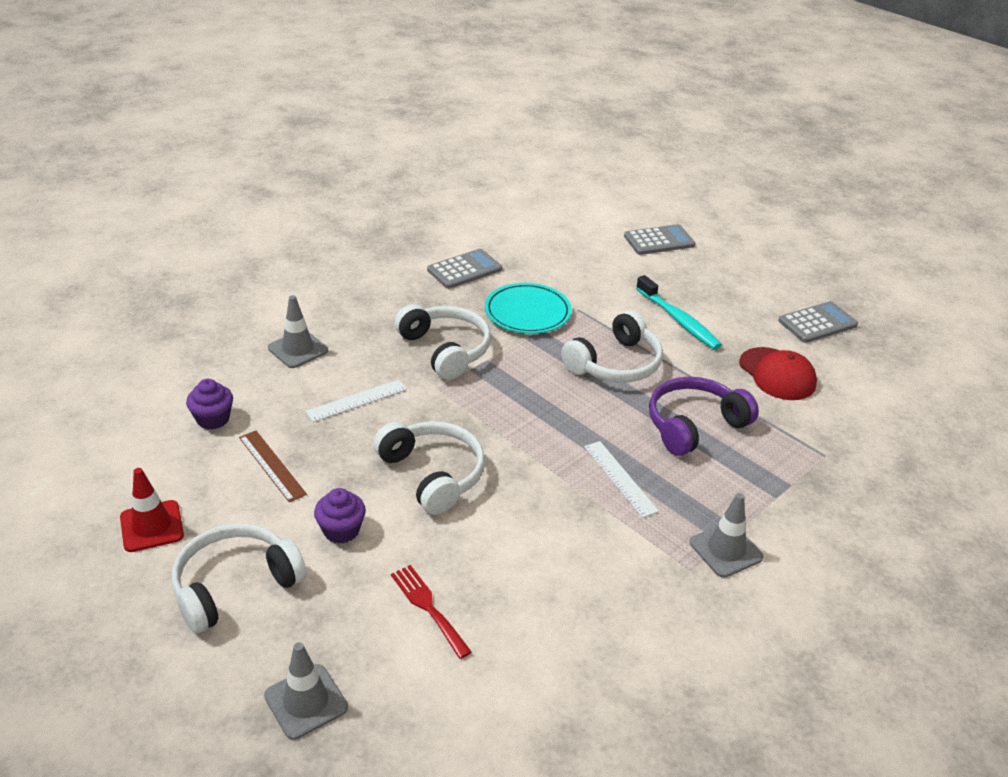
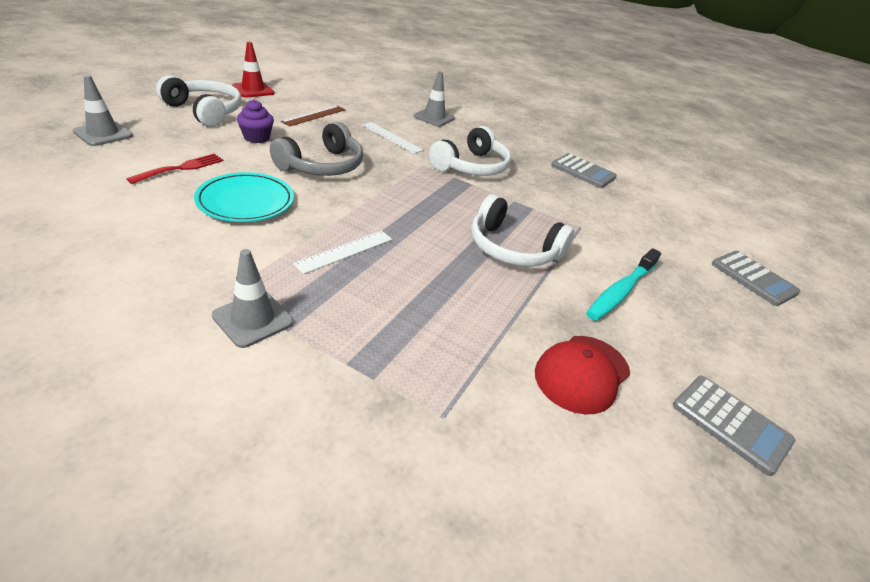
camera: 70 degrees right, 0 degrees up
(213, 419) = (351, 99): purple cupcake -> none
(432, 474) = (322, 166): white headphones -> grey headphones
(527, 312) = (551, 201): turquoise plate -> turquoise plate (246, 201)
(694, 425) = (445, 300): purple headphones -> none

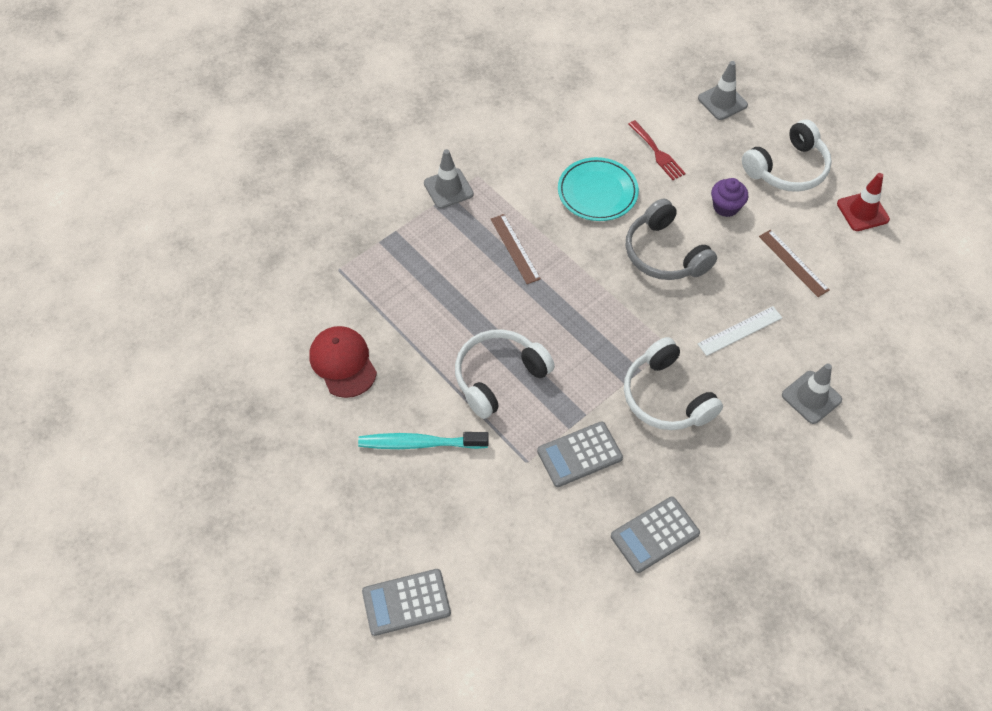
camera: 115 degrees right, 20 degrees up
(344, 251) = (515, 248): white ruler -> brown ruler
(620, 291) = (419, 443): turquoise toothbrush -> turquoise toothbrush turned 60 degrees counterclockwise
(731, 423) = (269, 439): grey calculator -> grey calculator (579, 455)

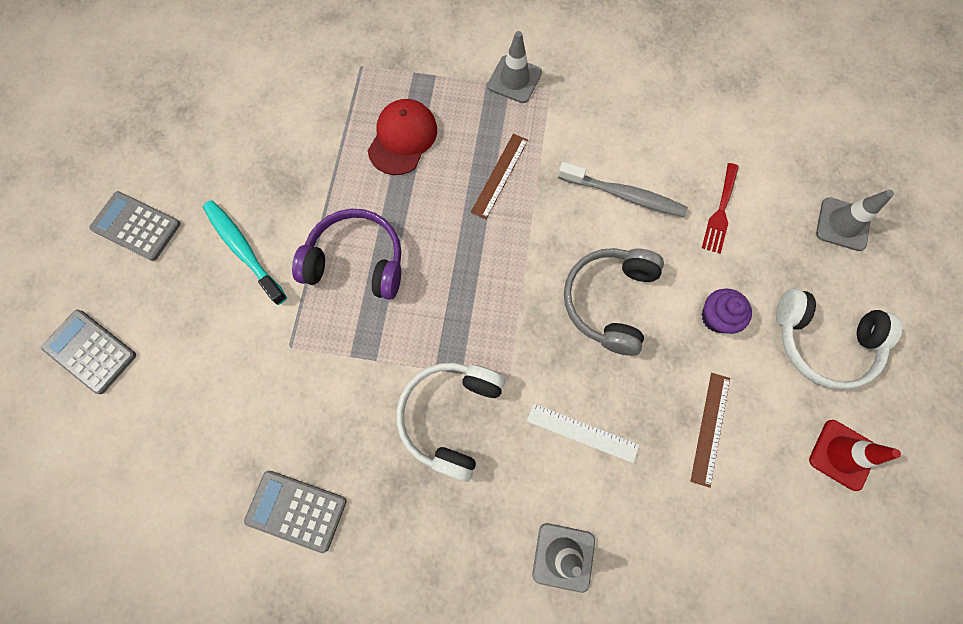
camera: 50 degrees right, 15 degrees up
(343, 363) = (275, 137): red cap -> red cap (402, 138)
(499, 377) = (356, 261): white headphones -> purple headphones
(579, 455) = (330, 385): grey calculator -> grey calculator (136, 226)
(597, 192) = (624, 195): turquoise plate -> grey toothbrush

